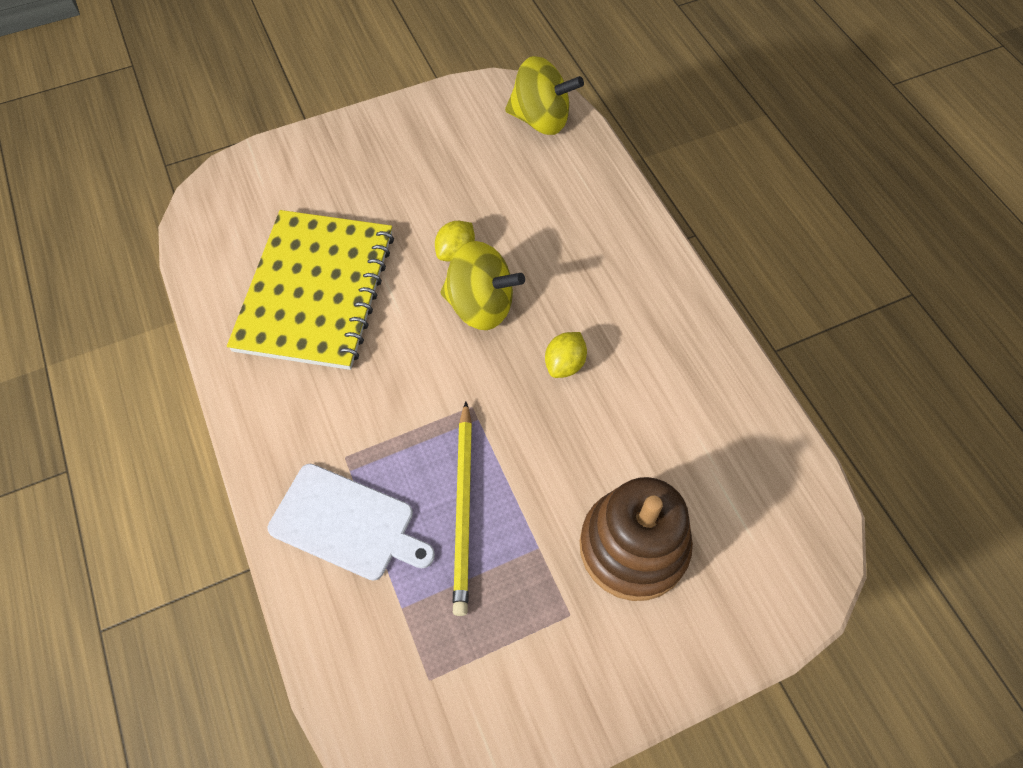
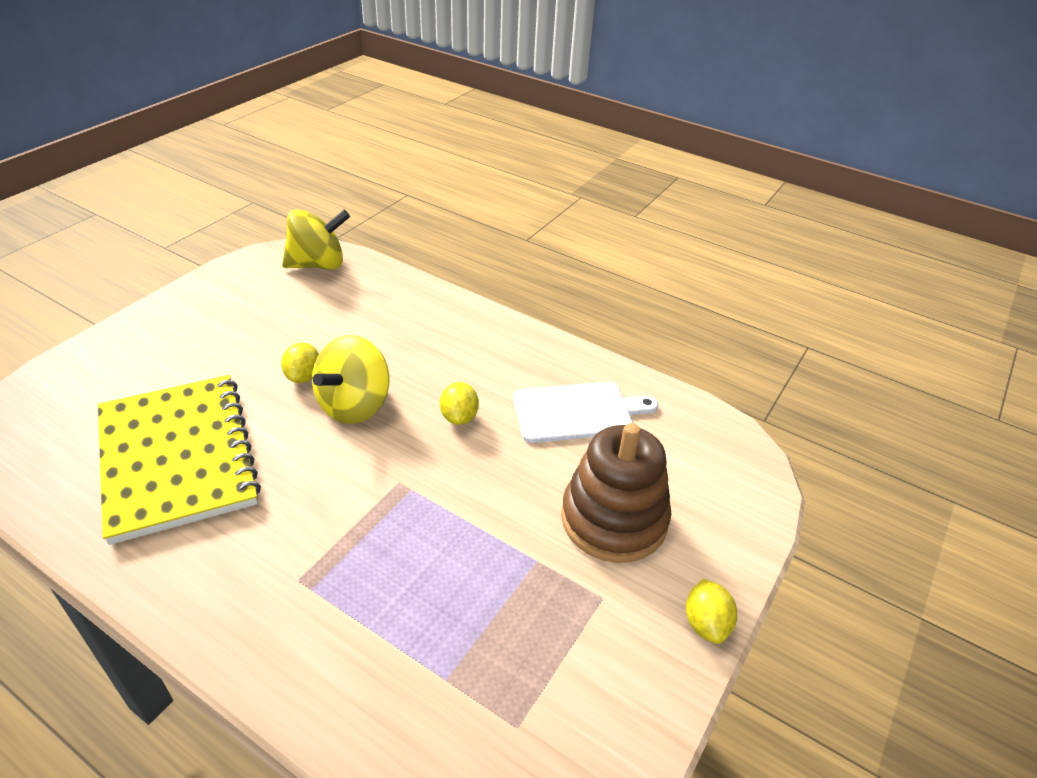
camera: 35 degrees left, 20 degrees down
(347, 523) = (338, 635): white cutting board -> white cutting board (577, 412)
(463, 509) = (448, 564): yellow pencil -> none
(481, 306) = (354, 405): yellow spinning top -> yellow spinning top turned 135 degrees clockwise
(642, 693) = (706, 623): none -> yellow lemon

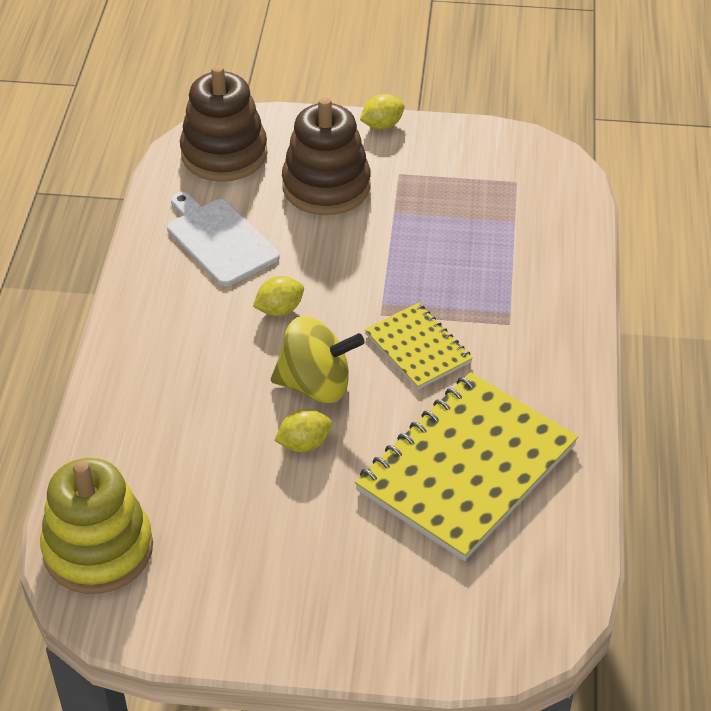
camera: 115 degrees left, 5 degrees up
(318, 265) = (98, 549): yellow spinning top -> yellow stacking toy
(333, 488) = (418, 348): none -> yellow notebook
(709, 459) = (224, 154): none -> brown stacking toy

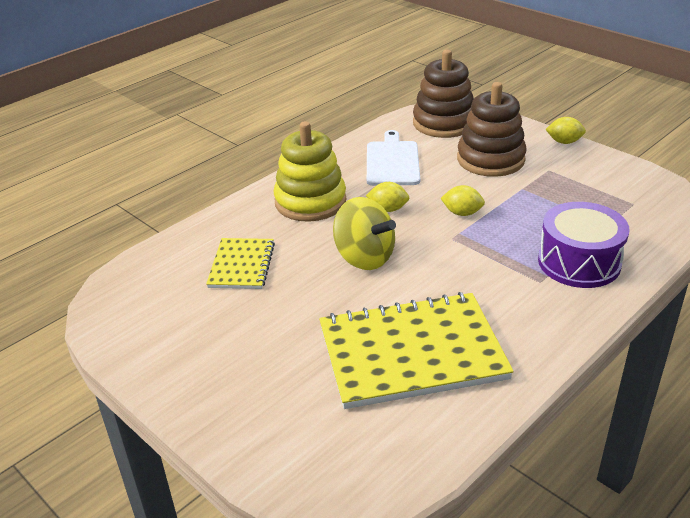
camera: 40 degrees right, 10 degrees down
(98, 549) = (140, 281): yellow stacking toy -> yellow stacking toy (310, 202)
(304, 444) = (319, 285): yellow lemon -> yellow lemon (462, 213)
(418, 348) = (456, 267): yellow notebook -> yellow notebook (241, 265)
(525, 282) = (579, 262): none -> purple drum

